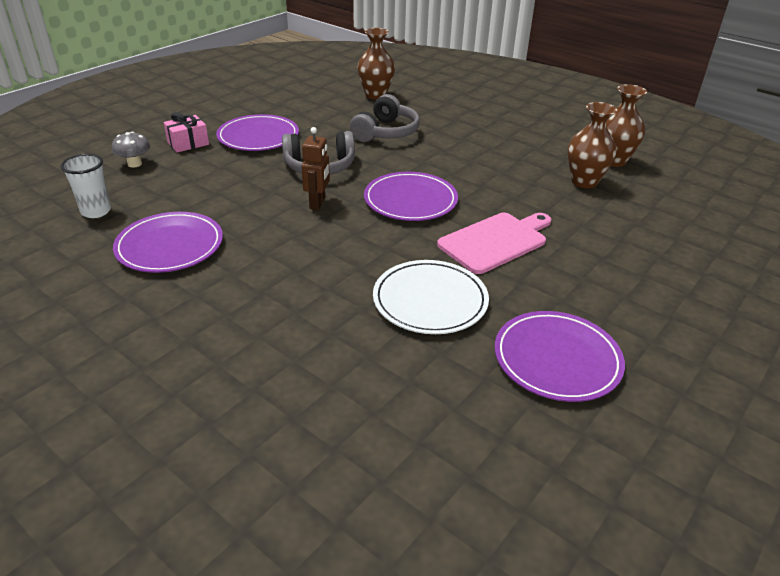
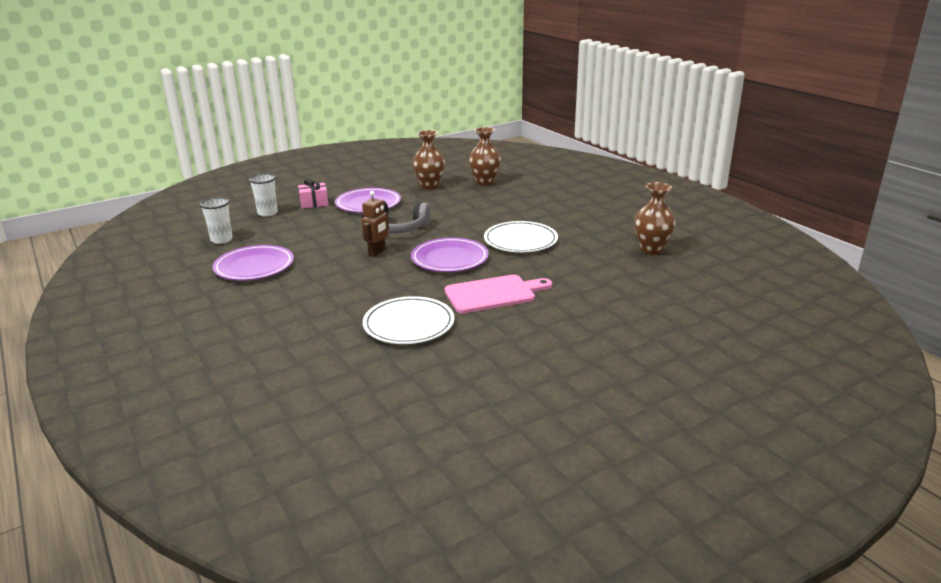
camera: 20 degrees right, 10 degrees down
(135, 164) = (267, 213): grey mushroom -> white cup
(386, 132) = (470, 210): grey headphones -> none
(471, 166) = (520, 240): none -> white plate
(557, 359) = (472, 374): purple plate -> none
(584, 182) = (609, 262): brown vase -> brown vase (429, 186)

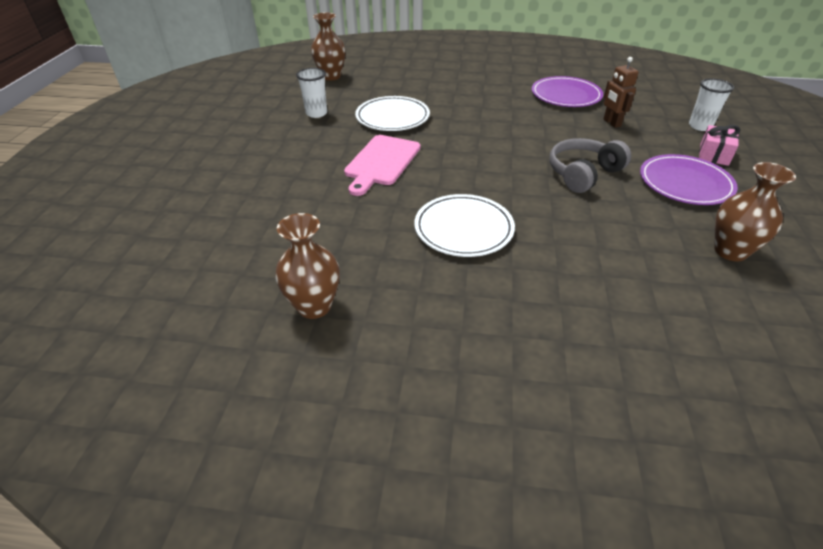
camera: 130 degrees right, 15 degrees up
(221, 240) = (641, 96): white cup -> white cup (316, 113)
(377, 252) = (533, 145): brown robot -> brown robot (611, 123)
(450, 258) = (474, 171): purple plate -> none
(485, 182) = (714, 310): brown vase -> brown vase (331, 76)

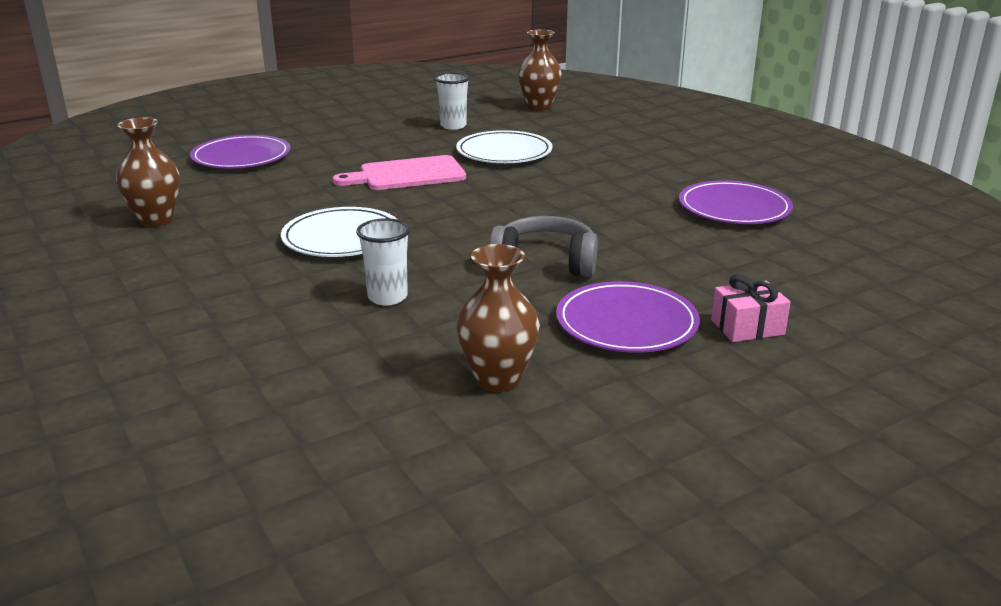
camera: 50 degrees right, 15 degrees down
(233, 215) = (241, 157): none -> purple plate
(611, 123) = (710, 249): brown robot -> none
(700, 126) = (821, 303): white cup -> white cup (387, 297)

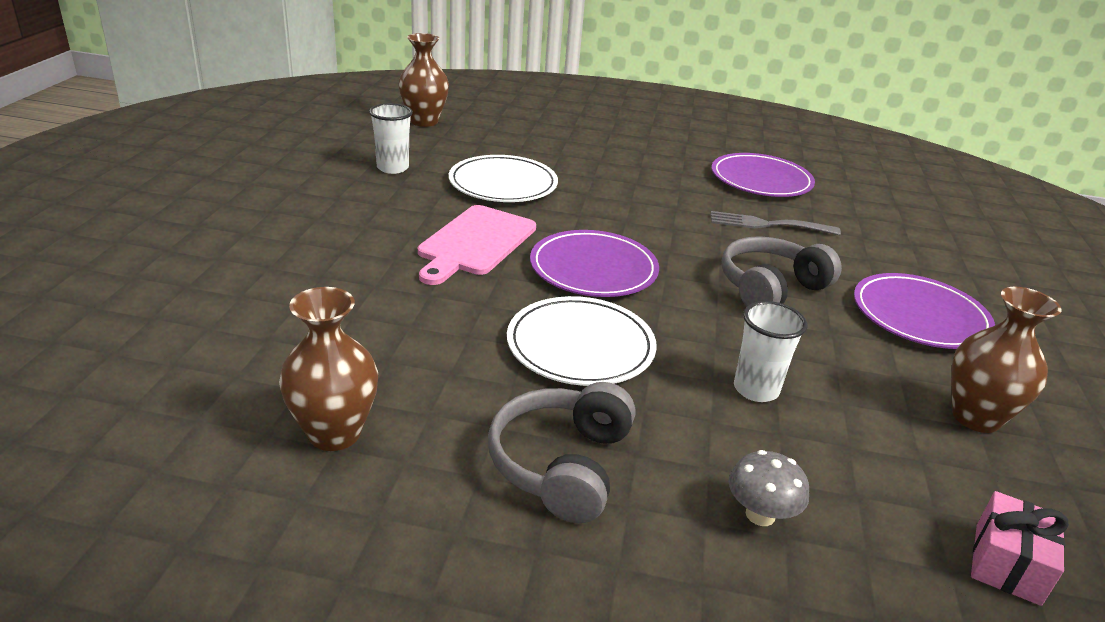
camera: 50 degrees left, 5 degrees up
(210, 273) = (562, 465): none -> grey headphones
(241, 157) = (240, 293): purple plate -> purple plate (593, 269)
(245, 337) = (760, 514): none -> grey mushroom
(653, 233) = (768, 224): none -> grey fork
(747, 327) = (967, 281): pink gift -> pink gift (1007, 564)

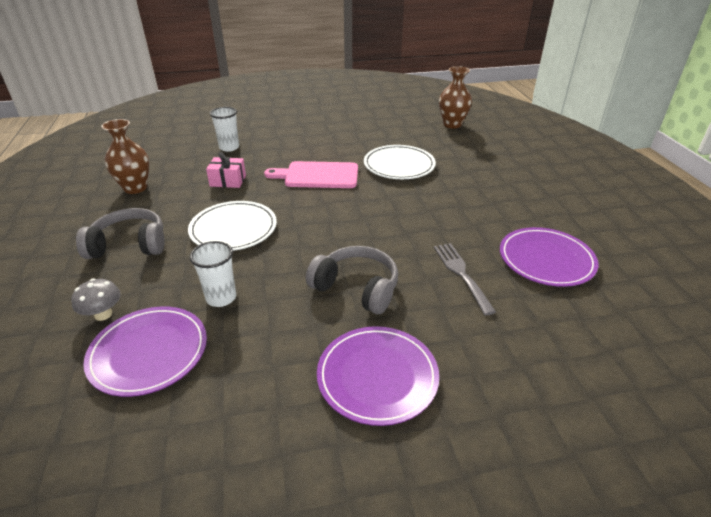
camera: 70 degrees right, 5 degrees up
(392, 168) = (379, 134): white cup -> white cup (229, 147)
(593, 269) = (321, 215): purple plate -> purple plate (149, 352)
(975, 417) = (236, 415): brown vase -> none
(1007, 564) = (71, 431): pink gift -> pink gift (228, 181)

